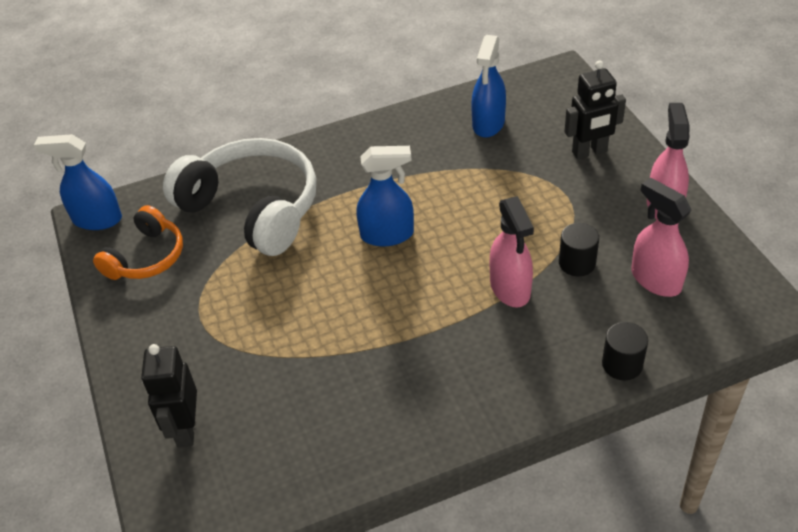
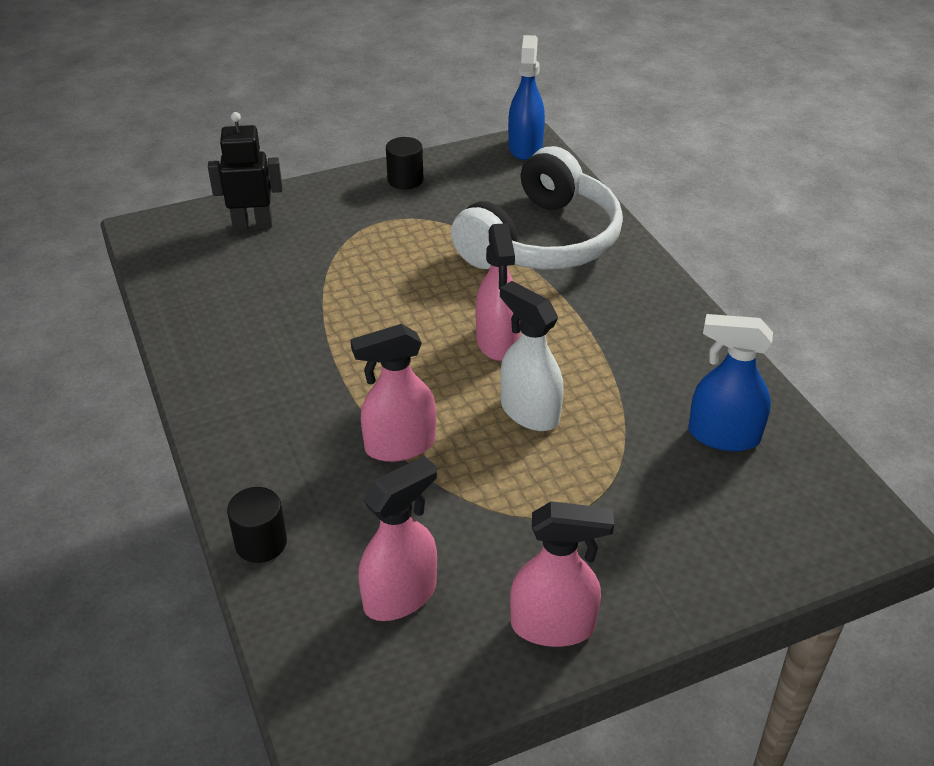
camera: 85 degrees right, 5 degrees down
(146, 257) = (470, 181): orange headphones -> none
(387, 235) = (497, 342): blue spray bottle -> pink spray bottle
(469, 216) = (529, 412): none -> white spray bottle
(577, 263) = (438, 513): black cylinder -> black cylinder (405, 180)
(589, 152) = (672, 546): black robot -> none

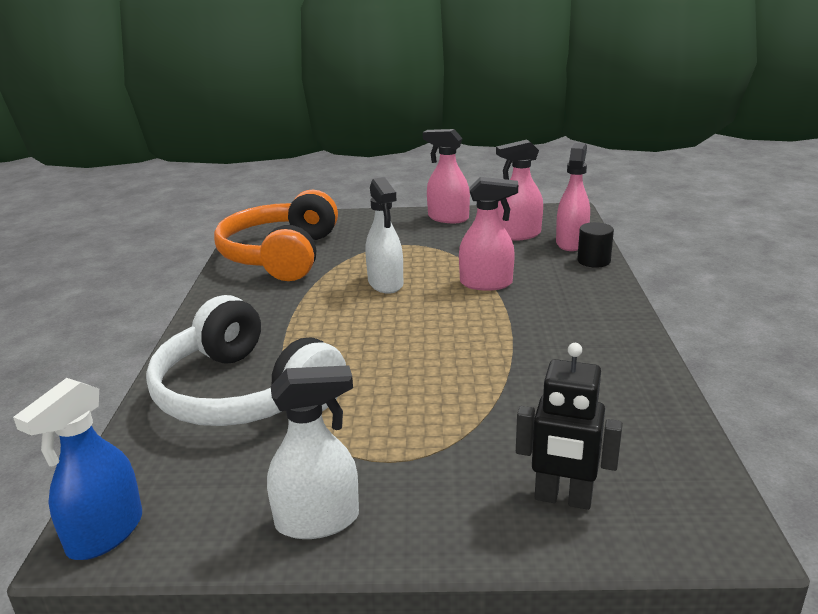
camera: 155 degrees left, 15 degrees down
(405, 180) = (318, 520): black cylinder -> white spray bottle
(497, 342) = (369, 323): pink spray bottle -> pink spray bottle (571, 243)
(542, 241) = (243, 394): white headphones -> white headphones turned 105 degrees counterclockwise
(723, 435) = (281, 255): blue spray bottle -> orange headphones

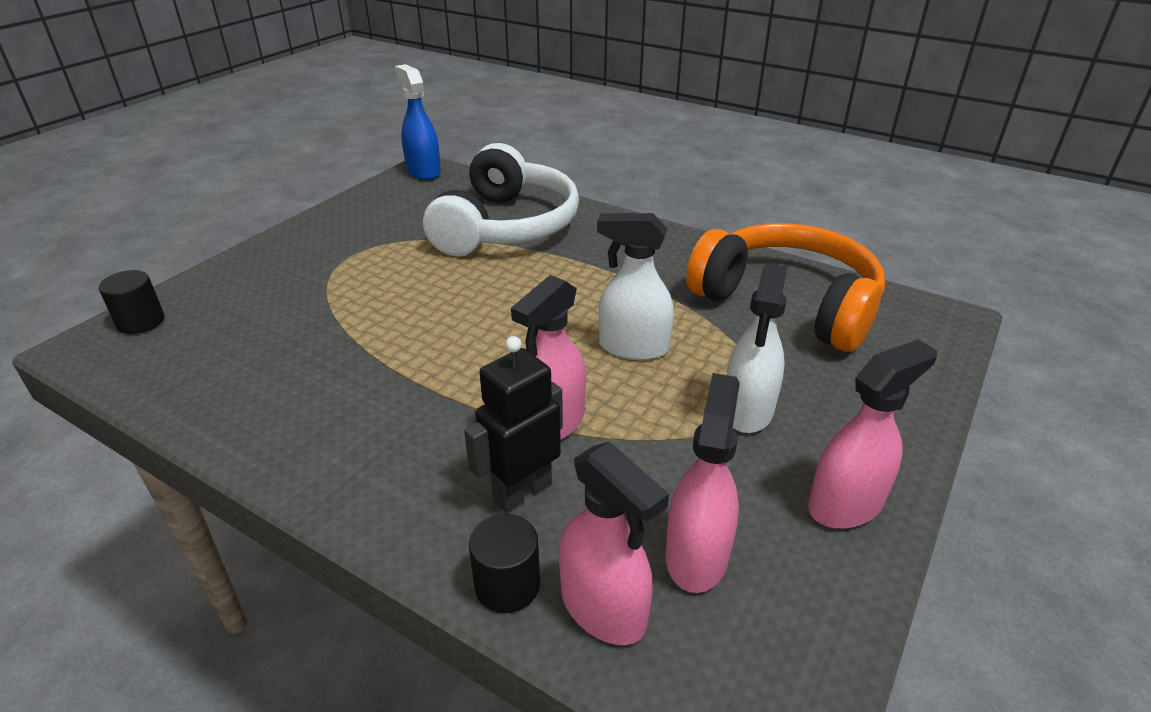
camera: 120 degrees right, 10 degrees up
(243, 394) = (506, 226): white headphones -> white headphones turned 120 degrees clockwise
(318, 520) = (339, 221): white spray bottle -> white spray bottle (747, 410)
(563, 499) = (213, 302): black robot -> black robot (522, 491)
(649, 525) = (141, 322): none -> black cylinder

